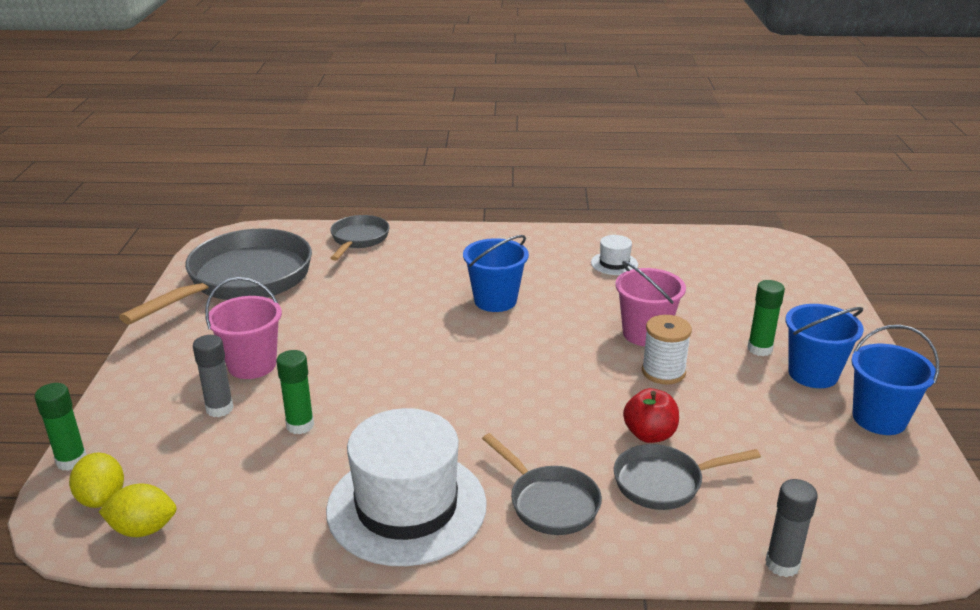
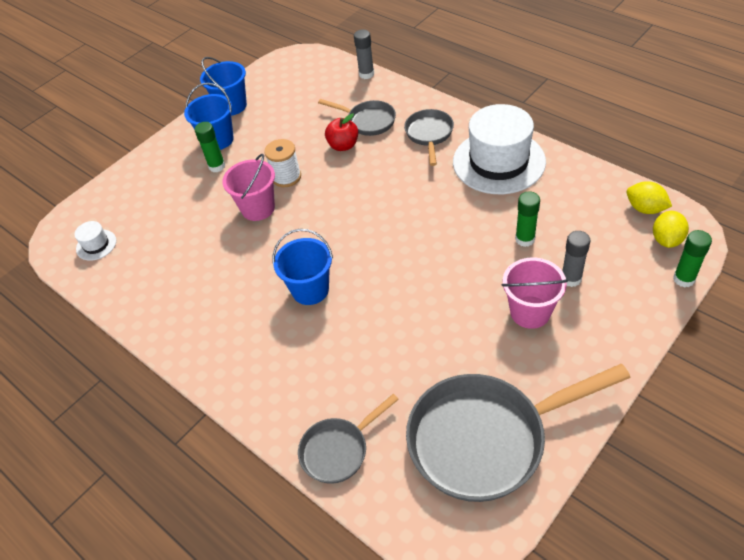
camera: 135 degrees left, 20 degrees up
(614, 263) = (186, 284): white hat -> white hat (96, 245)

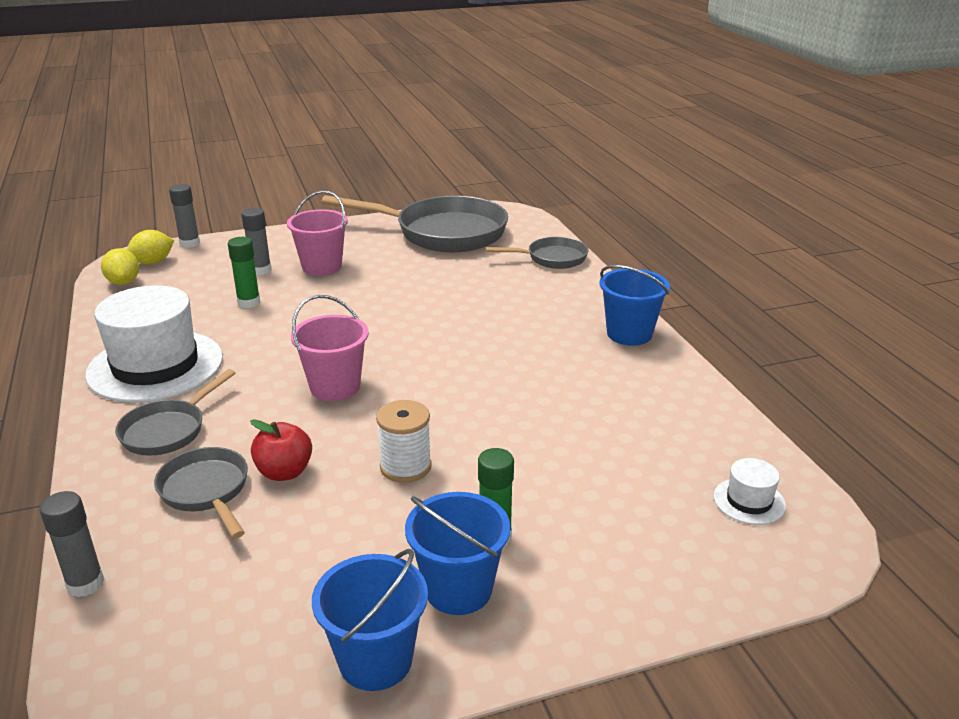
camera: 155 degrees left, 20 degrees down
(258, 208) = (479, 444): pink bucket -> pink bucket (335, 387)
(310, 290) = (488, 345): blue bucket -> blue bucket (629, 334)
(684, 279) = (189, 243): green glue stick -> grey glue stick

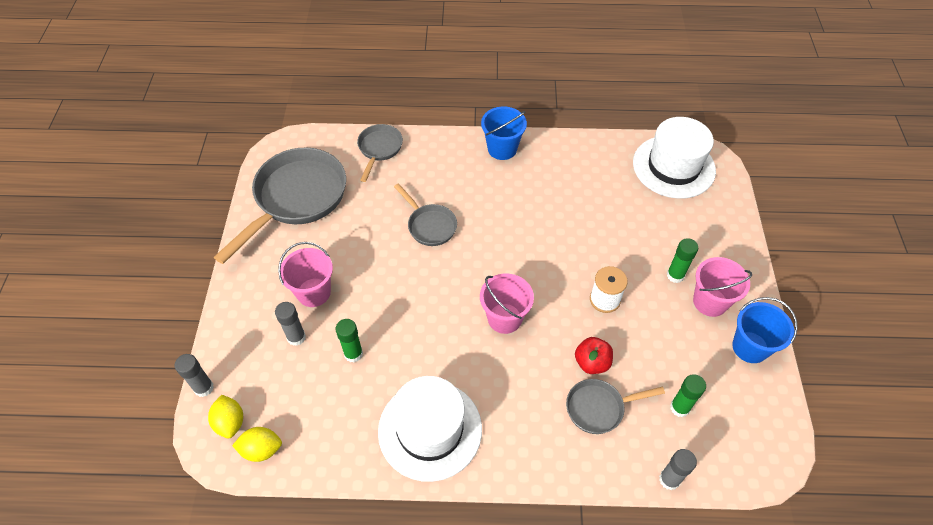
camera: 70 degrees left, 25 degrees up
(168, 430) = (523, 426): grey pan -> grey pan (430, 225)
(221, 578) = (679, 408): none -> green glue stick
(458, 589) = (710, 302): blue bucket -> pink bucket
(749, 501) = (673, 166): white hat -> white hat, size x2.33

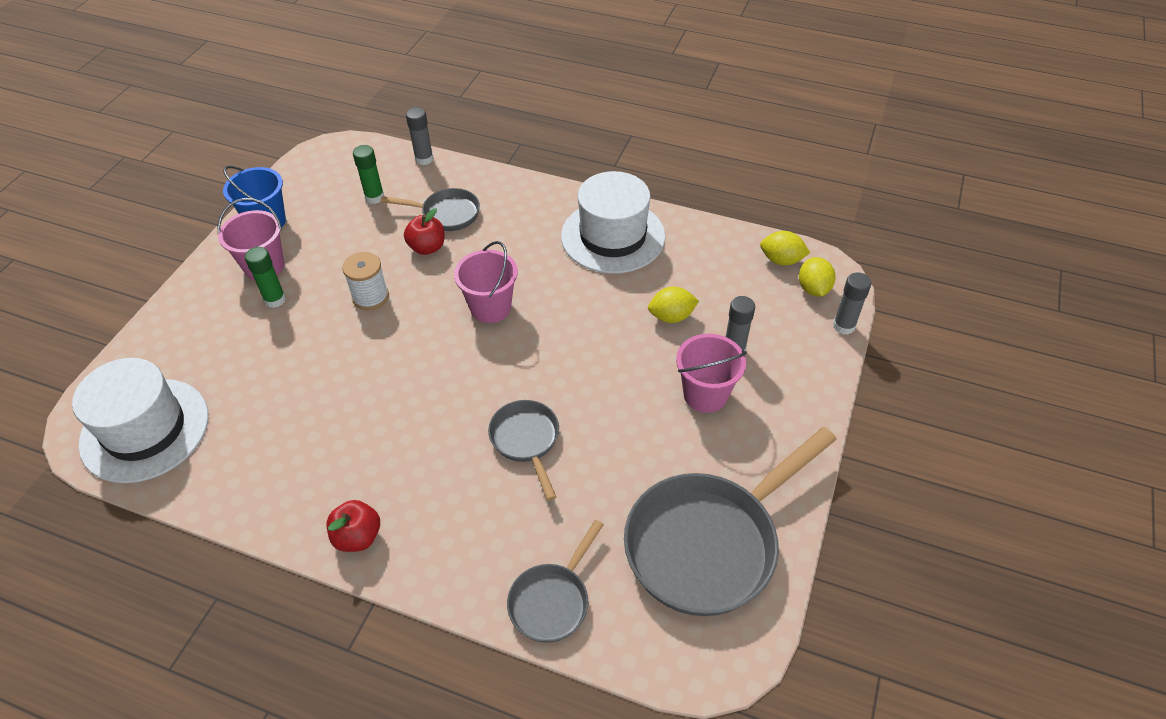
camera: 160 degrees left, 5 degrees down
(353, 354) = (671, 316): green glue stick -> yellow lemon
(502, 149) = (358, 537): blue bucket -> red apple

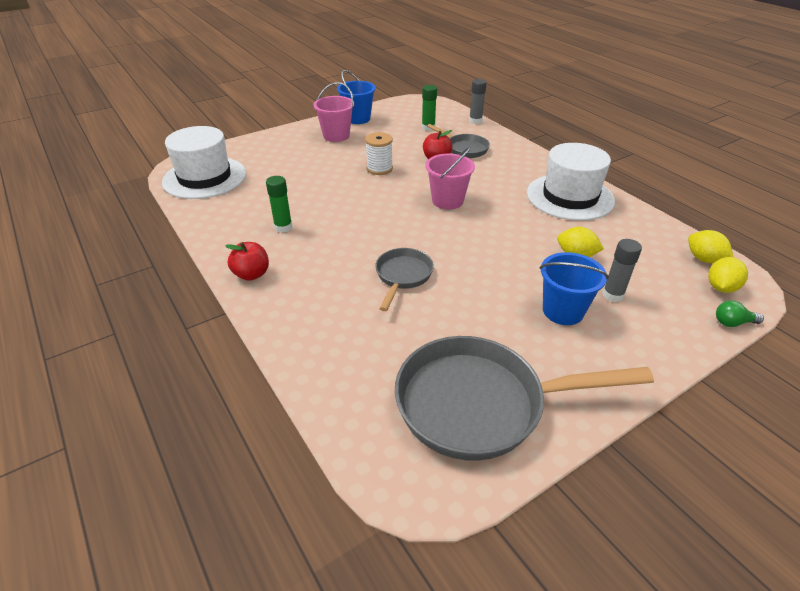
camera: 35 degrees right, 10 degrees down
(275, 300) = (326, 151): green glue stick -> green glue stick (283, 227)
(552, 600) = (330, 373): grey pan -> none
(705, 394) = (563, 311): pink bucket -> blue bucket
(844, 326) = (732, 323): grey glue stick -> green light bulb

